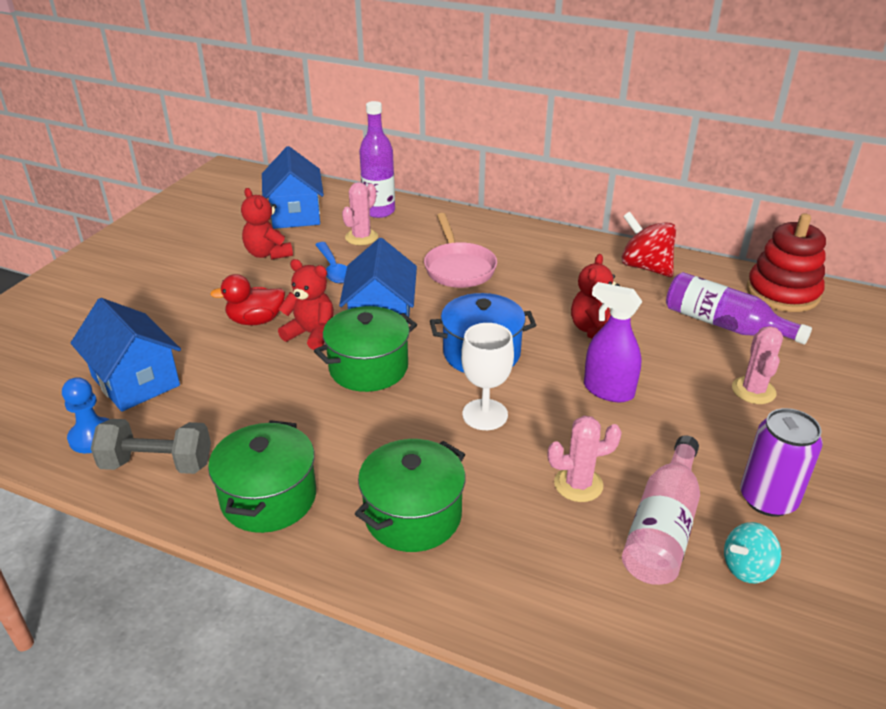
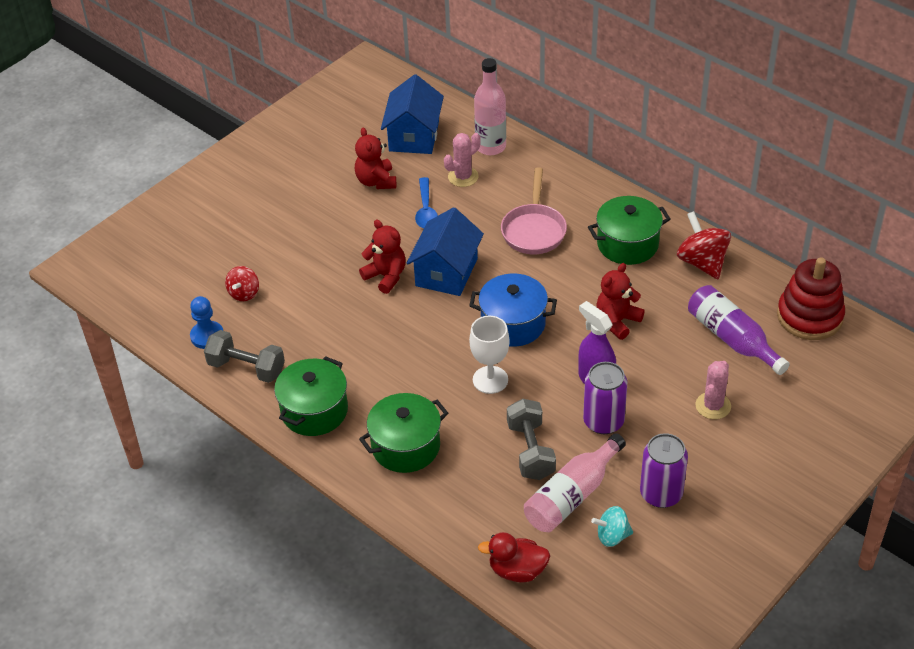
camera: 20 degrees right, 10 degrees up
(135, 381) = (244, 293): blue house -> red spinning top
(256, 320) = (346, 253): red duck -> red duck (517, 570)
(368, 368) = (419, 318): green pot -> green pot (627, 244)
(379, 211) = (490, 147): purple bottle -> pink bottle
(578, 484) = (530, 451): pink cactus -> grey dumbbell
(645, 432) = (603, 421): none -> purple can

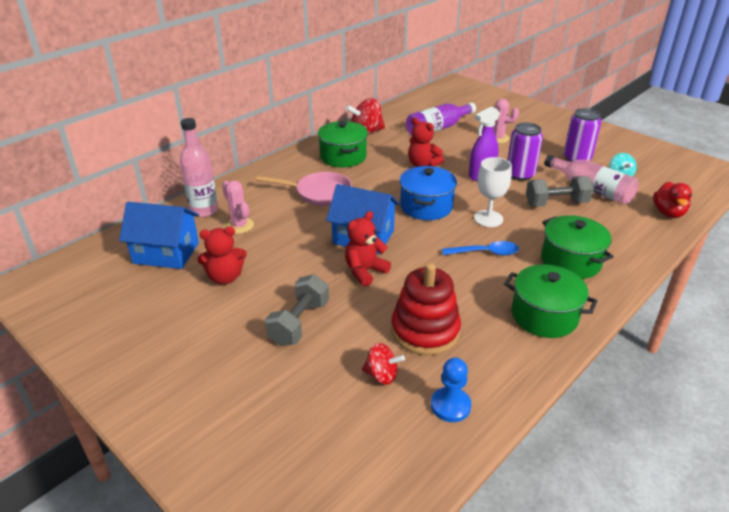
camera: 90 degrees left, 10 degrees down
(246, 368) = (496, 368): grey dumbbell -> grey dumbbell (299, 323)
(426, 210) = (278, 247): blue spoon -> blue spoon (485, 253)
(809, 316) = (417, 106): red stacking toy -> red stacking toy (425, 331)

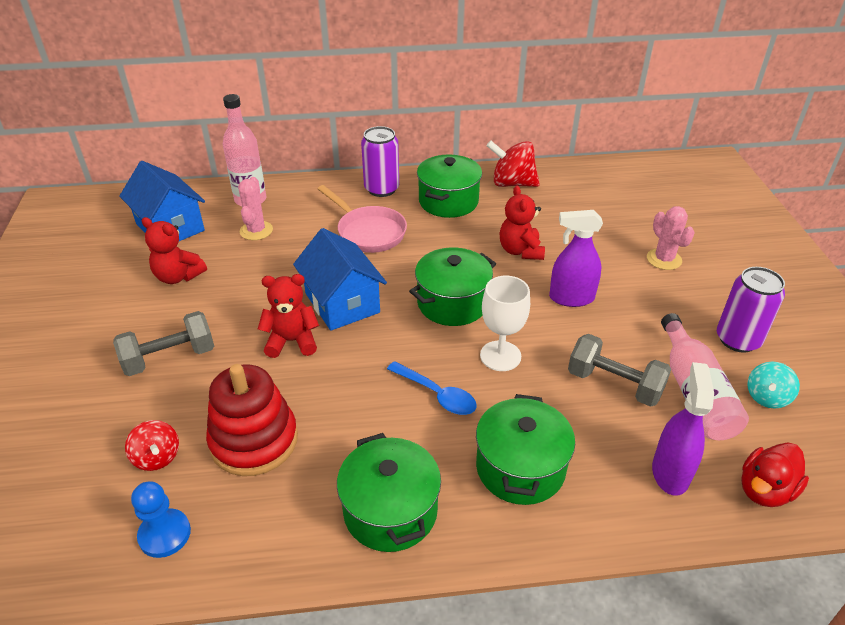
camera: 40 degrees right, 5 degrees up
(426, 206) = (452, 303): blue pot -> green pot
(437, 128) = (603, 213): purple bottle -> none
(520, 174) = (623, 321): purple can -> purple can (381, 189)
(628, 226) = (670, 472): none -> purple spray bottle

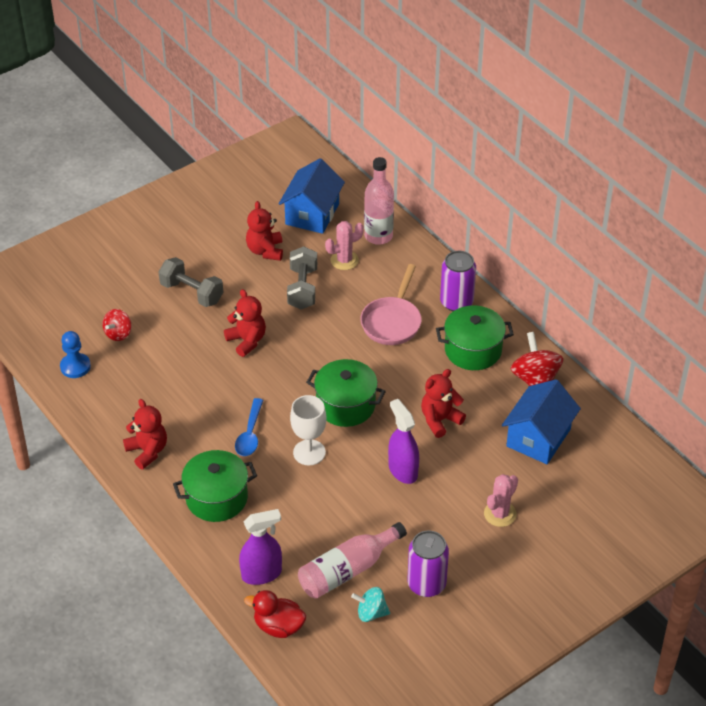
camera: 60 degrees right, 5 degrees up
(254, 440) = (156, 367): red stacking toy -> none
(342, 303) = (301, 347): blue house -> blue house (538, 438)
(390, 511) = (147, 451): green pot -> red teddy bear
(614, 384) = (324, 523): grey dumbbell -> grey dumbbell (302, 288)

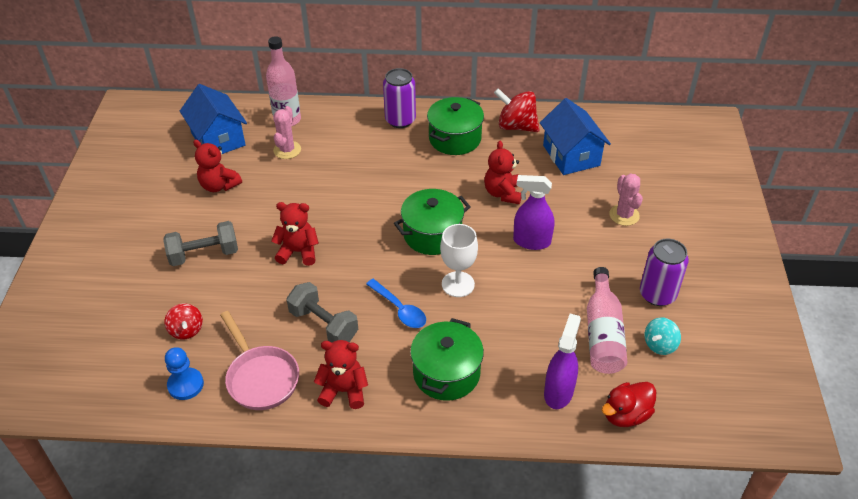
camera: 50 degrees left, 0 degrees up
(302, 288) = (285, 188): grey dumbbell -> grey dumbbell (324, 325)
(392, 322) = (379, 161): pink pan -> pink pan (261, 377)

